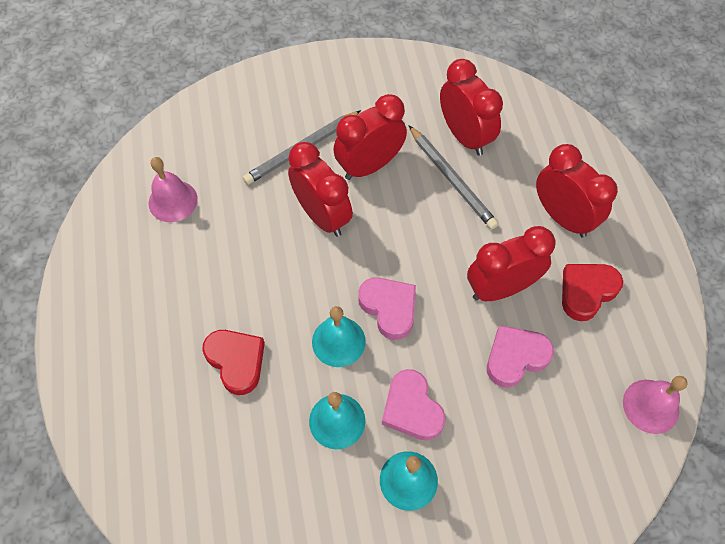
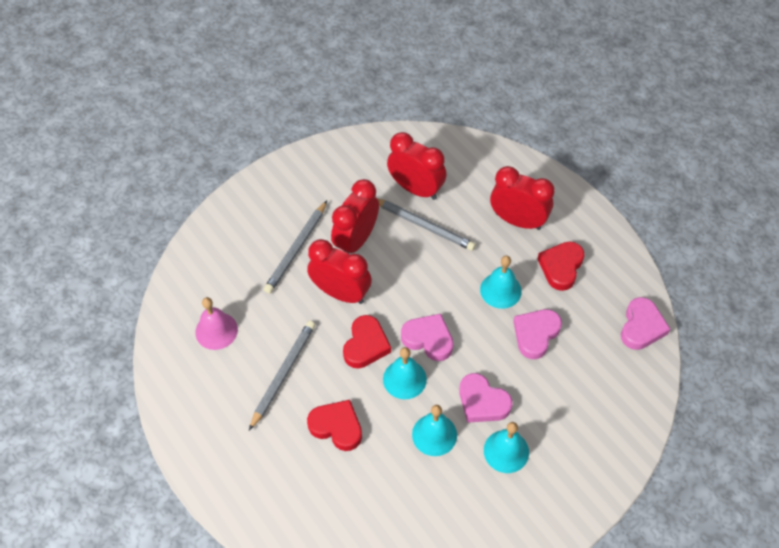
camera: 25 degrees left, 5 degrees down
(213, 277) = (283, 374): none -> grey pencil
(317, 284) = (366, 345): none -> red heart
(501, 288) = (500, 290): red clock -> turquoise bell
(650, 406) = (641, 327): pink bell -> pink heart

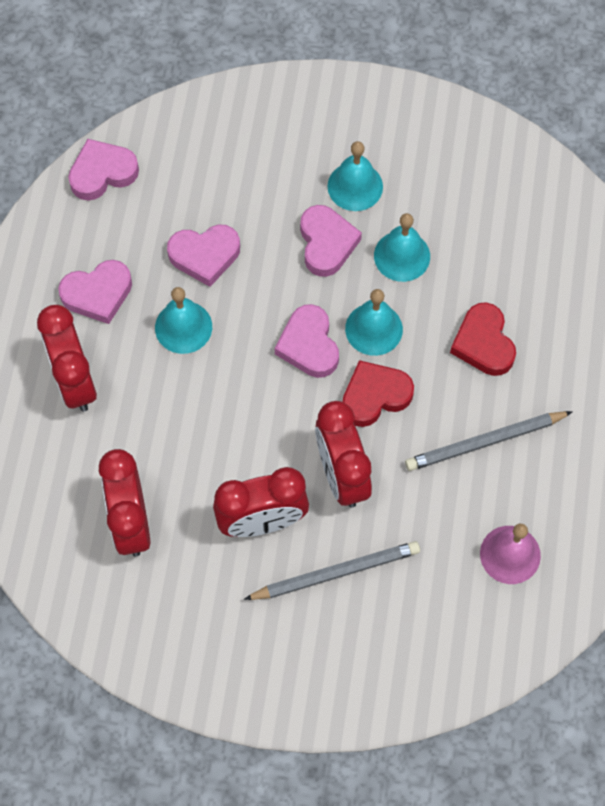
camera: 135 degrees left, 10 degrees up
(423, 225) = (174, 470): grey pencil -> none
(561, 267) = (98, 294): red heart -> pink heart

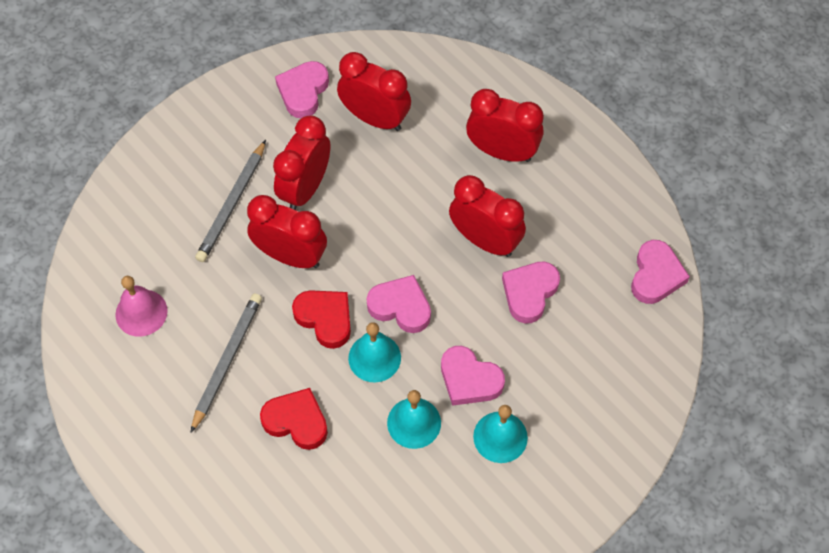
camera: 130 degrees right, 5 degrees down
(98, 294) = (557, 207): pink heart -> pink heart (303, 92)
(183, 327) = (485, 240): turquoise bell -> red clock
(375, 396) = (325, 319): red heart -> red heart turned 60 degrees counterclockwise

